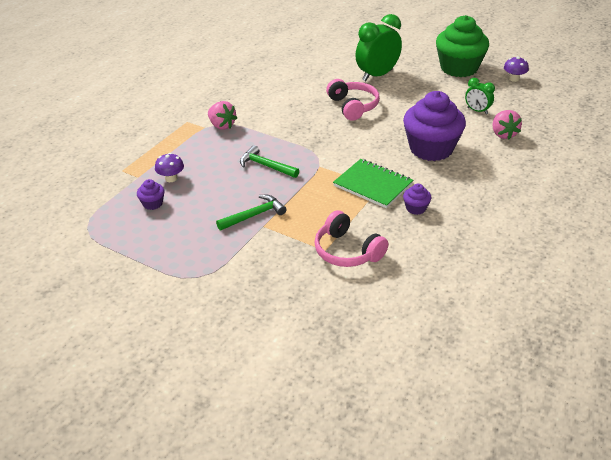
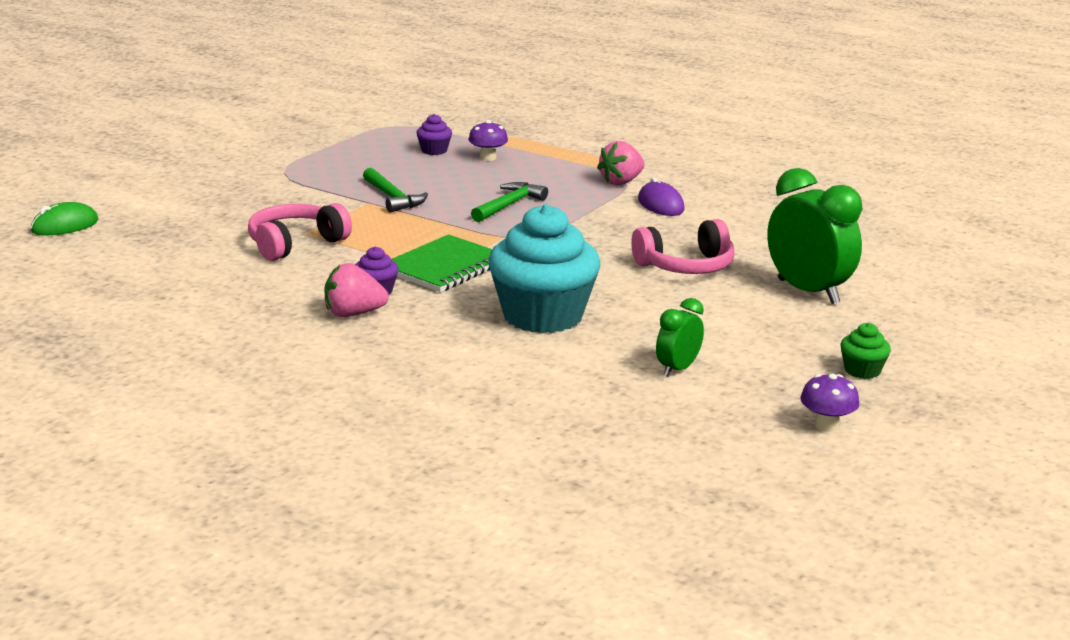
camera: 90 degrees right, 15 degrees down
(261, 112) = (660, 205): none -> purple mouse
(330, 391) = (65, 226): none -> green mouse
(431, 149) = (543, 316): purple cupcake -> turquoise cupcake
(459, 68) = (862, 370): green cupcake -> green cupcake, size x0.42
(503, 134) = (588, 383): pink strawberry -> pink strawberry (353, 314)

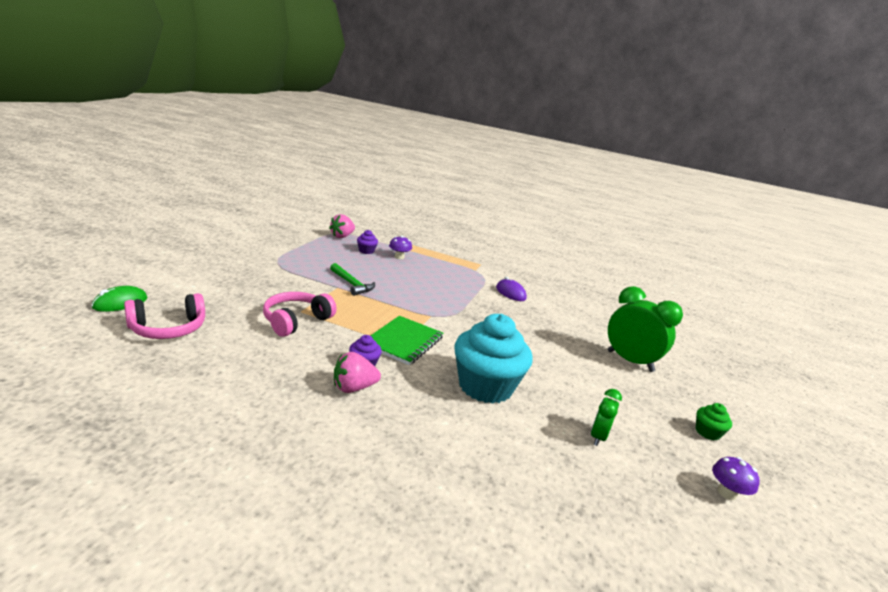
camera: 15 degrees left, 0 degrees up
(509, 205) = (425, 291): green hammer -> none
(621, 182) = (481, 276): pink strawberry -> pink strawberry (342, 236)
(686, 266) = (550, 340): pink headphones -> pink headphones (168, 329)

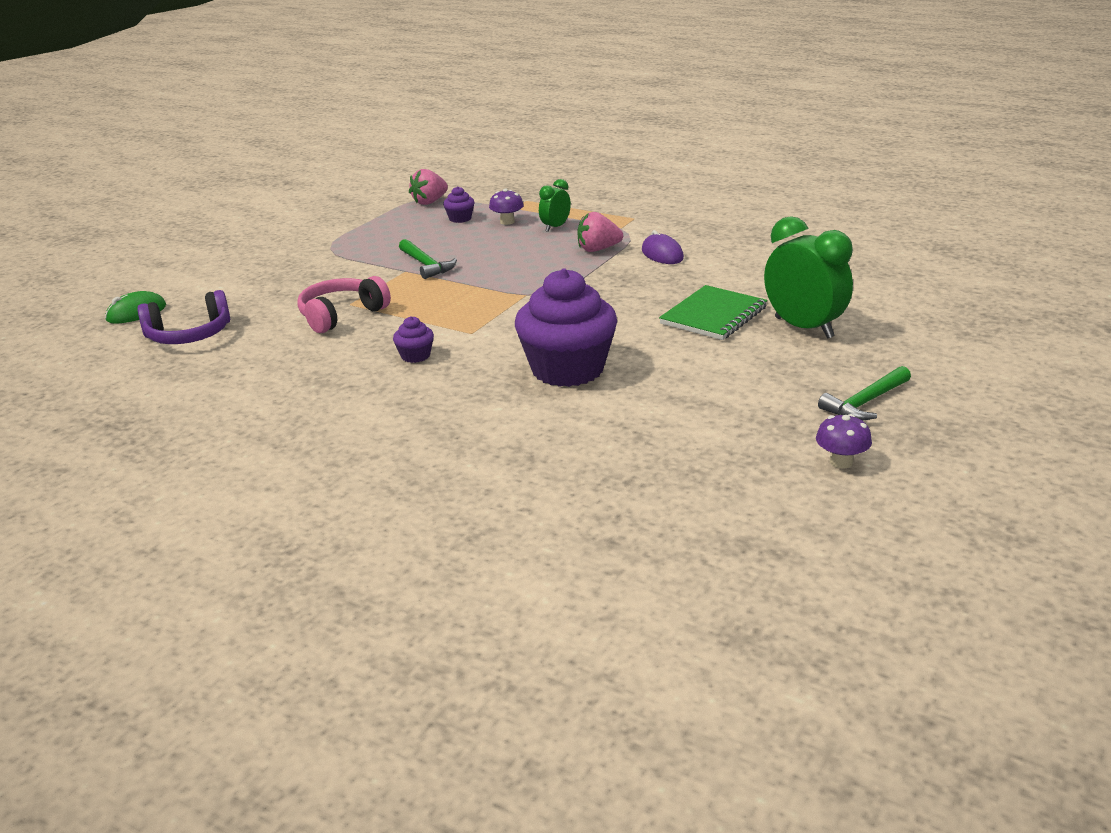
camera: 15 degrees right, 5 degrees up
(168, 329) = (189, 335): pink headphones -> purple headphones
(353, 388) = (396, 380): pink strawberry -> pink strawberry (598, 249)
(403, 342) = (475, 328): green notebook -> green notebook (713, 315)
(485, 386) = (567, 369): turquoise cupcake -> purple cupcake
(598, 437) = (696, 414): green clock -> green clock (555, 227)
(707, 432) = (865, 403): green cupcake -> green hammer

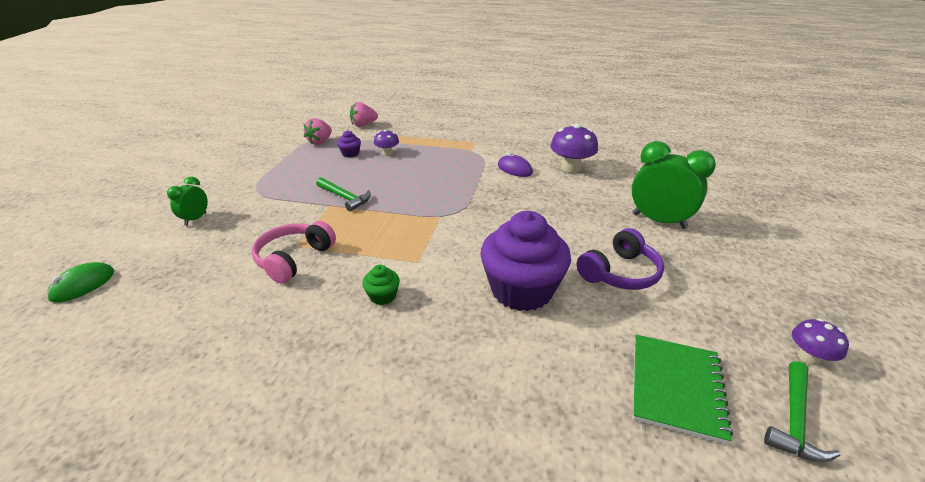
camera: 20 degrees left, 5 degrees up
(189, 335) = (147, 306): purple headphones -> purple headphones (620, 273)
(415, 356) = (383, 296): purple cupcake -> green cupcake
(555, 227) = (425, 154): green clock -> green clock (196, 219)
(598, 249) = (467, 170): pink strawberry -> pink strawberry (363, 125)
(713, 315) = (590, 218): green notebook -> green notebook (676, 387)
(742, 260) = (570, 168): none -> purple mushroom
(865, 403) = (763, 287): green hammer -> green hammer (794, 420)

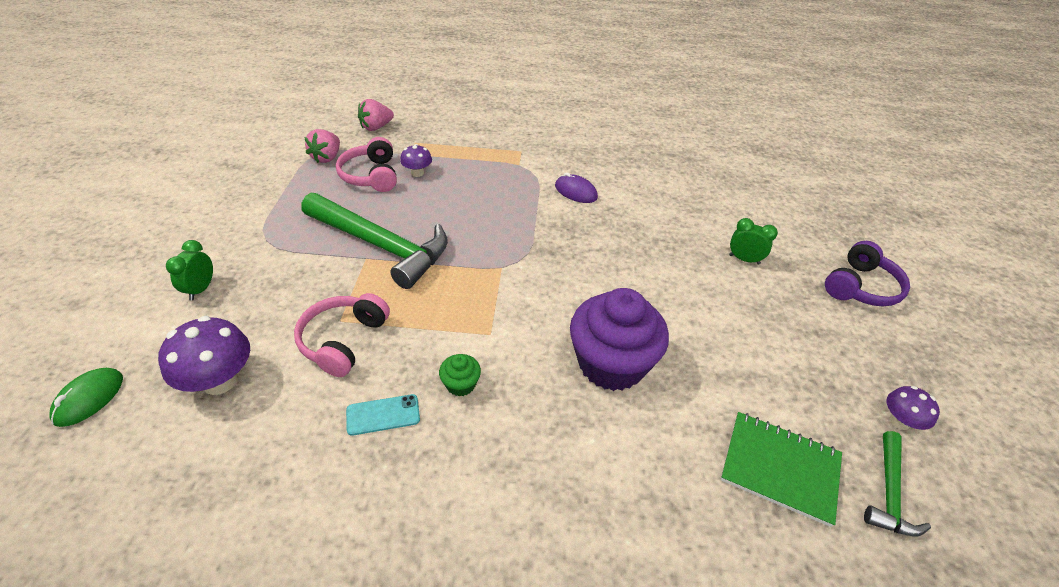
camera: 10 degrees left, 10 degrees up
(310, 314) = (383, 415): none -> turquoise phone
(345, 198) = (382, 246): green hammer -> green hammer, size x2.02
(350, 154) = (371, 176): purple cupcake -> pink headphones
(570, 168) = (639, 187): purple mushroom -> purple mushroom (220, 381)
(620, 273) = (711, 333): purple headphones -> purple headphones (860, 287)
(659, 221) = (744, 259): green clock -> green clock, size x0.53
(676, 387) = (780, 468): green notebook -> green notebook turned 75 degrees counterclockwise

